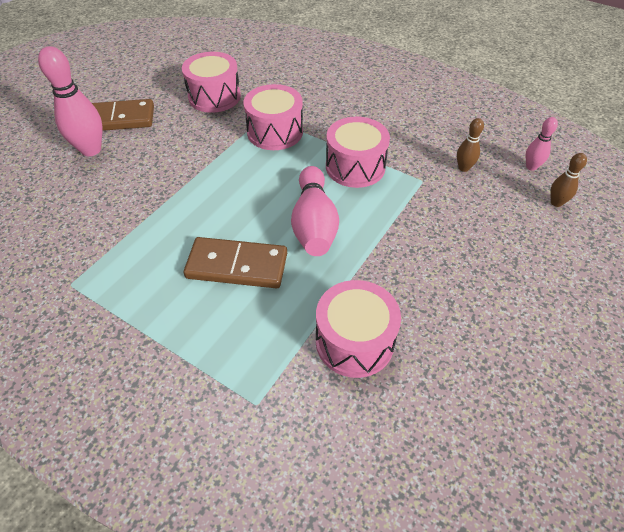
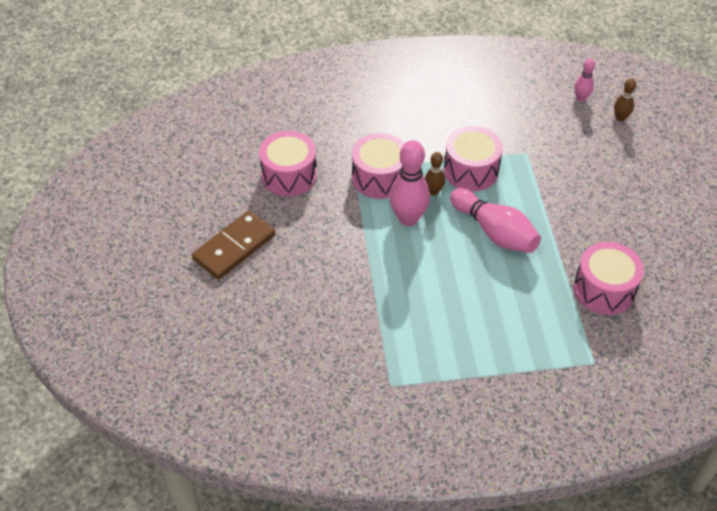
camera: 40 degrees left, 0 degrees up
(91, 150) = (253, 286): pink bowling pin -> pink bowling pin (408, 218)
(237, 266) = (482, 294): brown domino -> none
(463, 168) = (541, 126): brown bowling pin -> brown bowling pin (433, 191)

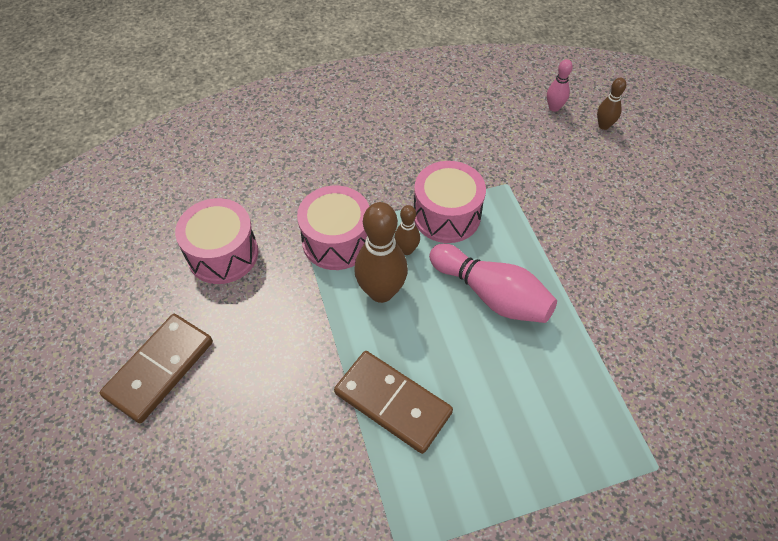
camera: 10 degrees left, 5 degrees up
(403, 293) = (393, 402): none -> brown domino
(408, 218) = (381, 292): pink bowling pin -> brown bowling pin
(604, 289) = (643, 355): pink drum -> none

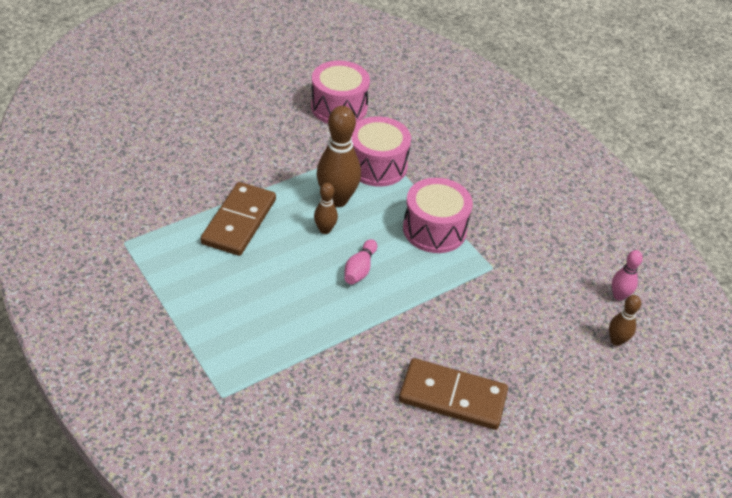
camera: 70 degrees right, 10 degrees down
(160, 369) = (233, 100): brown domino -> brown domino (452, 397)
(406, 250) = (385, 208): brown bowling pin -> brown bowling pin (325, 230)
(491, 294) = (360, 269): pink bowling pin -> pink bowling pin, size x0.52

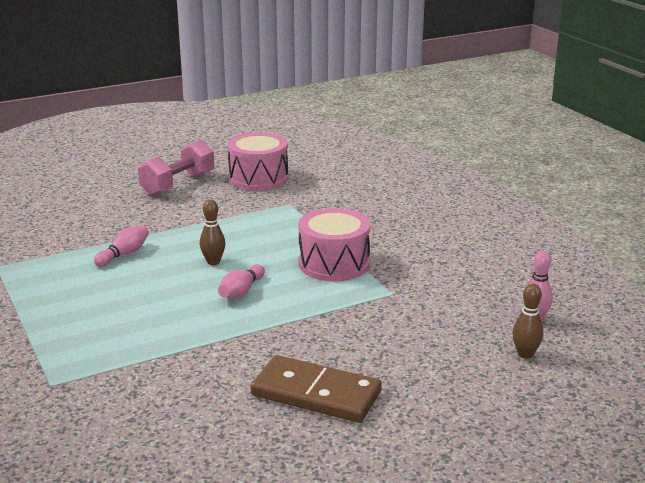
camera: 10 degrees right, 20 degrees down
(239, 221) = (124, 254): brown domino -> pink bowling pin
(264, 117) = (178, 184): none -> pink dumbbell
(337, 199) = (234, 241): brown bowling pin -> none
(377, 165) = (285, 218): pink drum -> none

